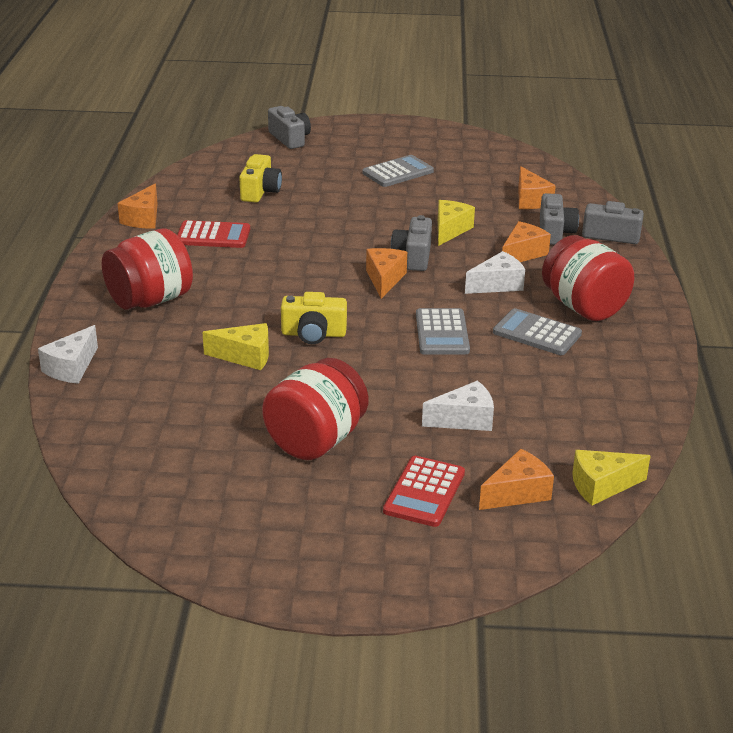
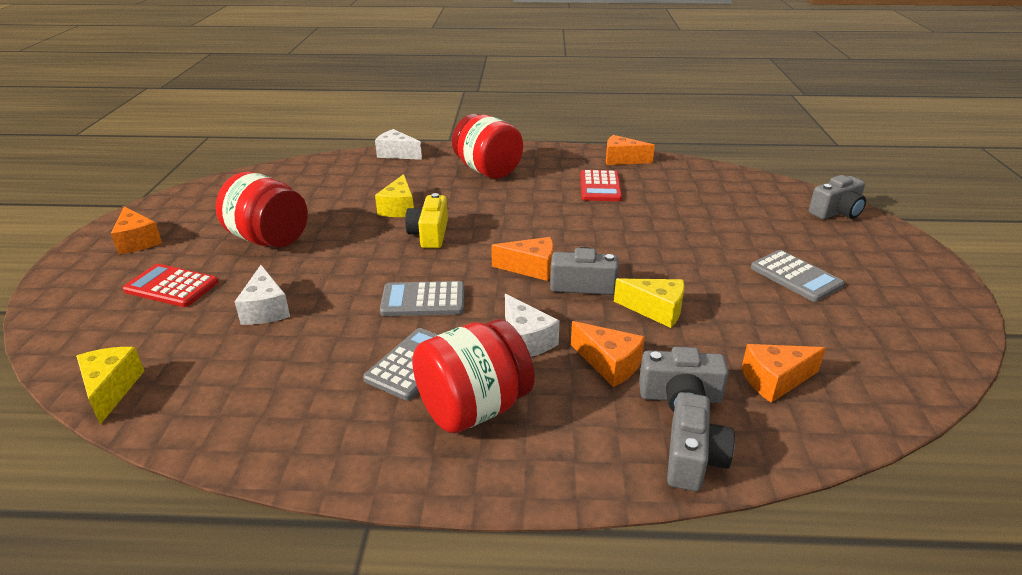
camera: 90 degrees right, 0 degrees up
(260, 191) = (699, 202): yellow camera -> none
(517, 493) = (137, 335): orange cheese -> orange cheese (137, 241)

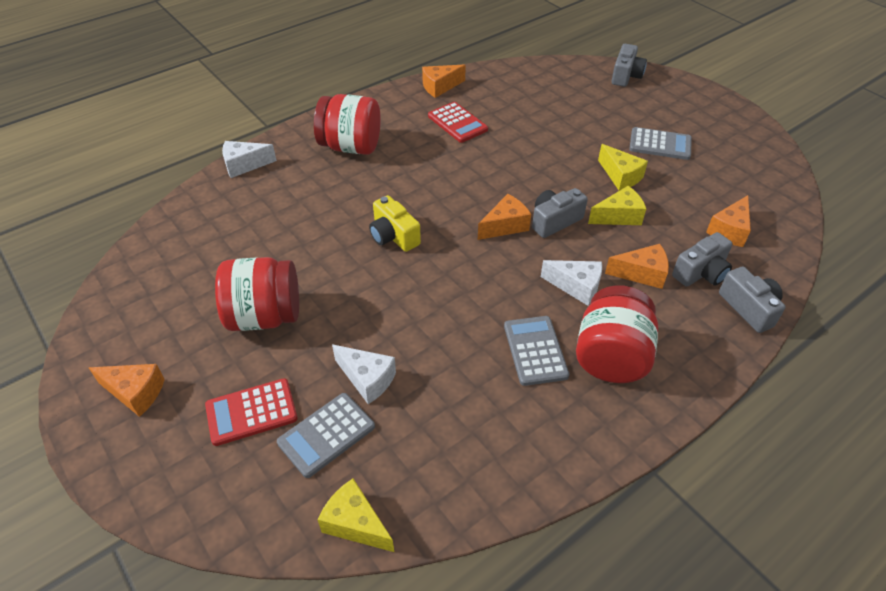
camera: 40 degrees left, 15 degrees up
(398, 208) = (331, 223): yellow cheese -> yellow cheese (620, 176)
(423, 300) = (470, 297): grey calculator -> grey calculator (326, 435)

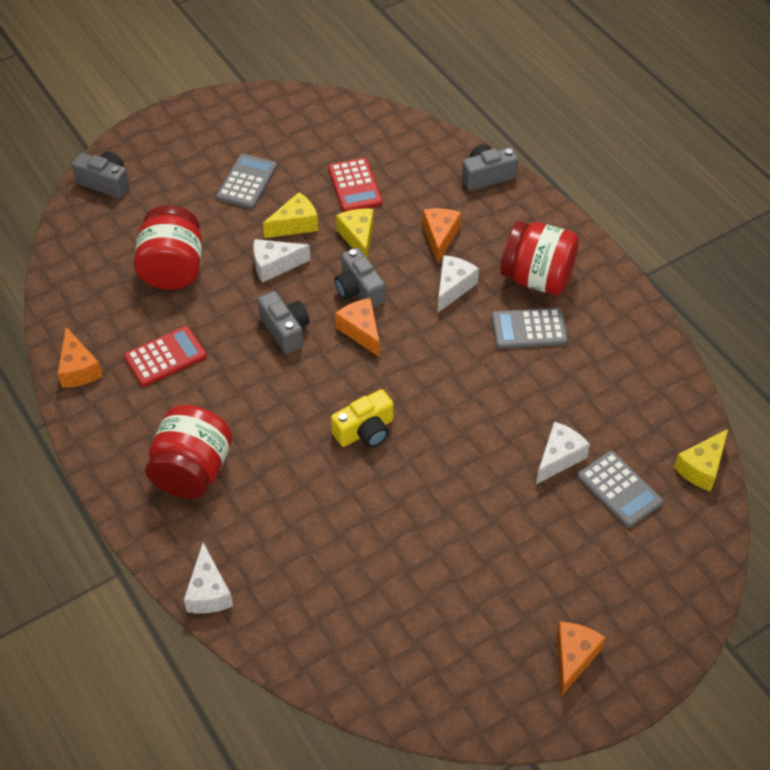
camera: 85 degrees left, 5 degrees up
(251, 412) = (596, 551): red calculator -> red calculator (355, 186)
(265, 316) = (476, 548): red jar -> red jar (172, 269)
(568, 168) = (274, 265): none -> white cheese
(701, 273) = (442, 196): grey camera -> grey camera (285, 330)
(729, 230) = (388, 163): orange cheese -> none

